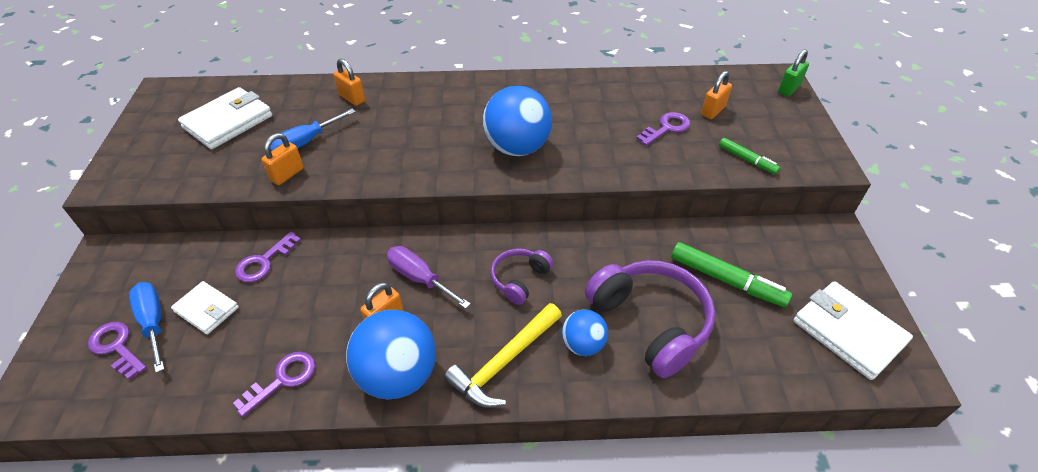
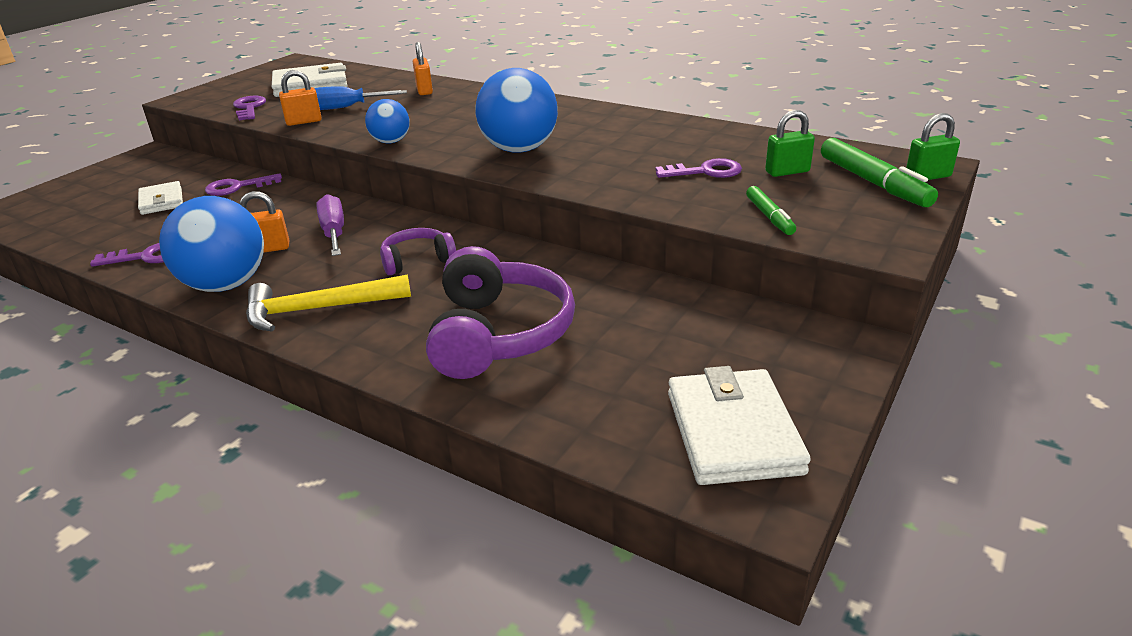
camera: 35 degrees right, 15 degrees down
(116, 347) = (82, 203): purple key -> purple key (249, 108)
(153, 322) = (121, 197): blue screwdriver -> none
(583, 344) = (406, 324): blue ball -> blue ball (390, 142)
(713, 111) = (787, 172): orange padlock -> green padlock
(726, 280) = (635, 333): green marker -> green marker (873, 183)

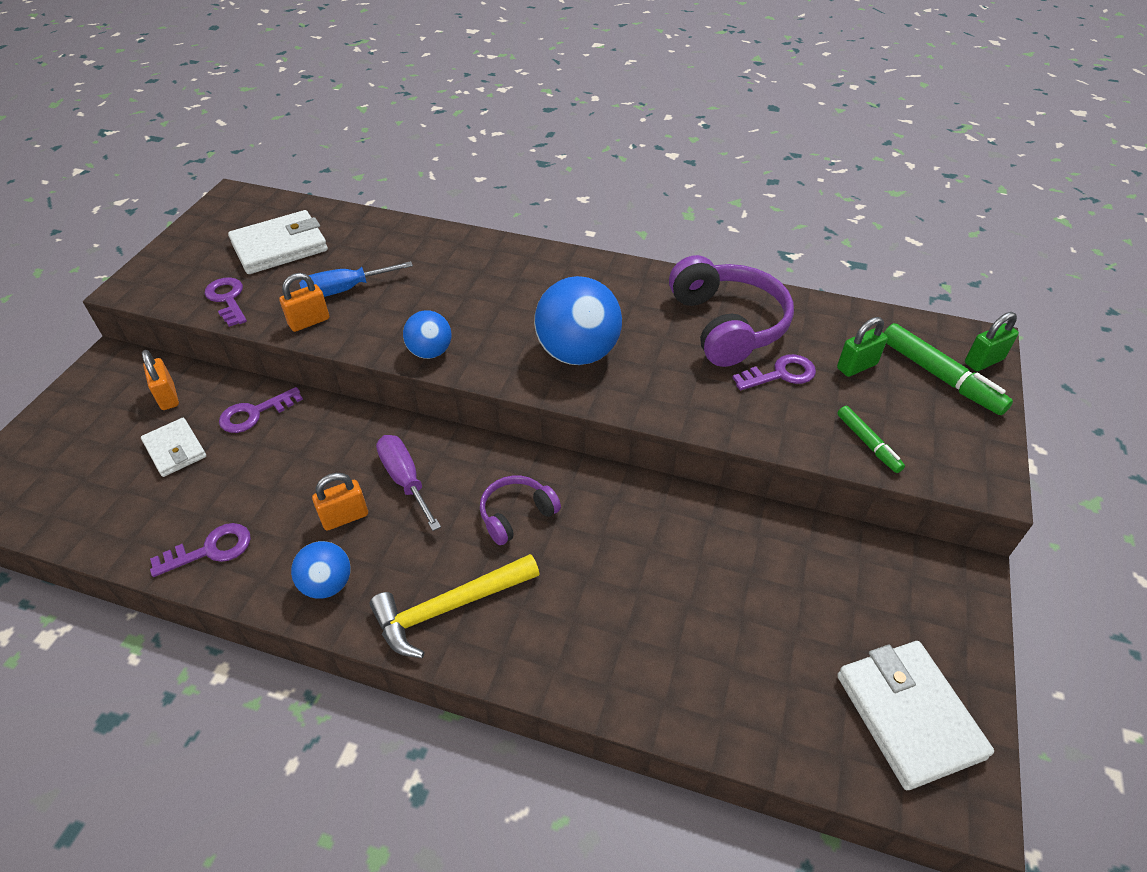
camera: 15 degrees left, 15 degrees up
(225, 285) = (327, 584): blue ball -> blue ball, size x0.56
(424, 90) = (421, 249): orange padlock -> orange padlock (168, 397)
(499, 334) = (648, 616): purple headphones -> purple headphones (727, 325)

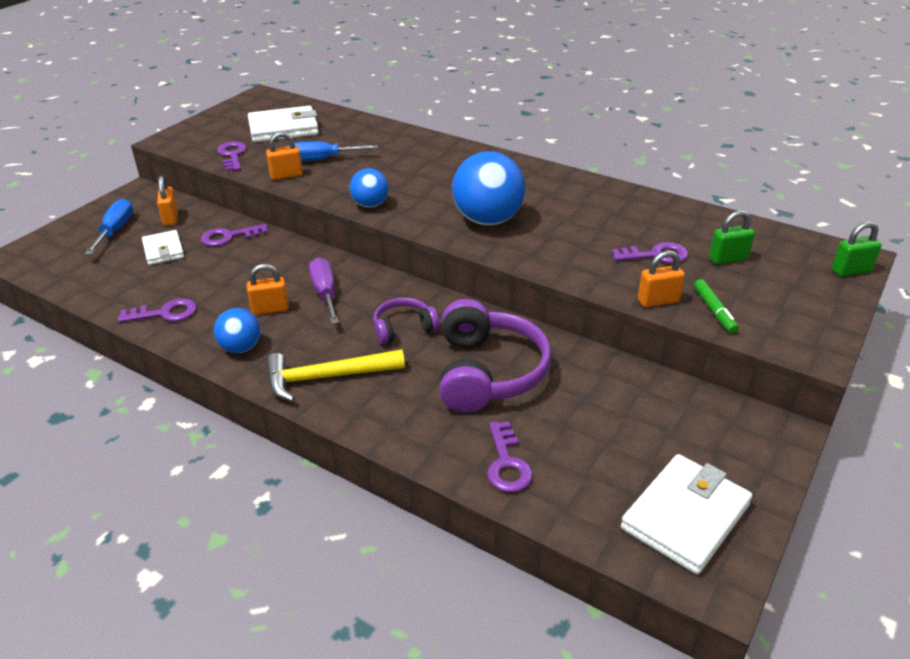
camera: 15 degrees right, 10 degrees down
(99, 428) = (116, 230): none -> blue screwdriver
(698, 688) = (507, 463): none -> purple key
(727, 325) = (623, 218): purple headphones -> purple headphones (488, 372)
(805, 440) = (658, 301): none -> orange padlock
(908, 715) = (685, 516): white wallet -> white wallet turned 45 degrees clockwise
(940, 376) = (803, 275): green marker -> none

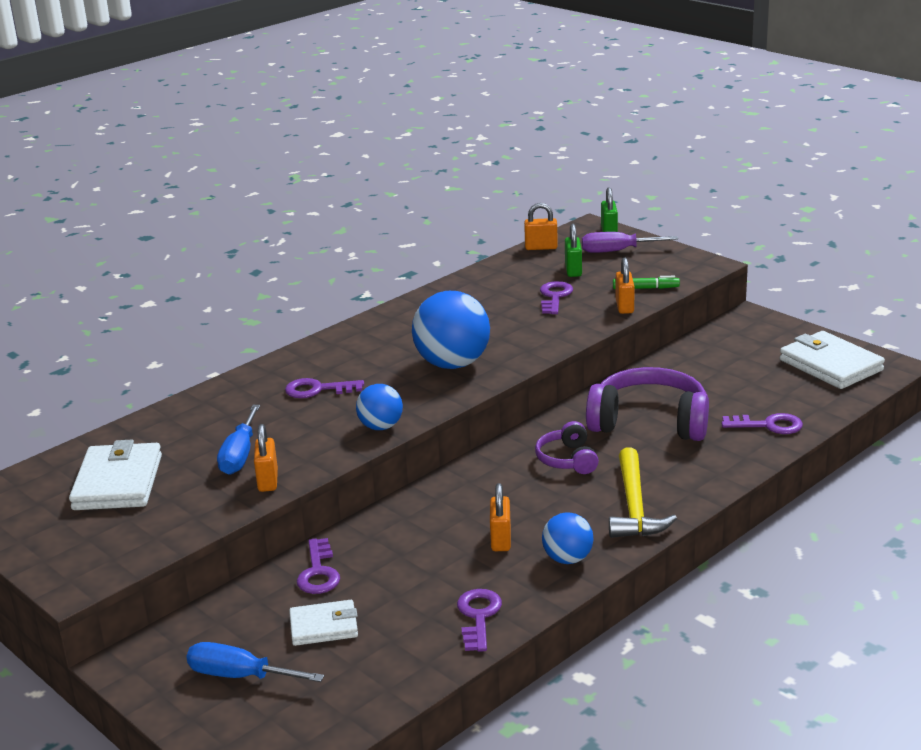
camera: 75 degrees left, 10 degrees down
(171, 218) = (235, 625): orange padlock -> orange padlock (541, 247)
(232, 155) = (174, 523): purple key -> purple key (318, 390)
(325, 293) = (484, 503): purple screwdriver -> purple screwdriver (617, 251)

